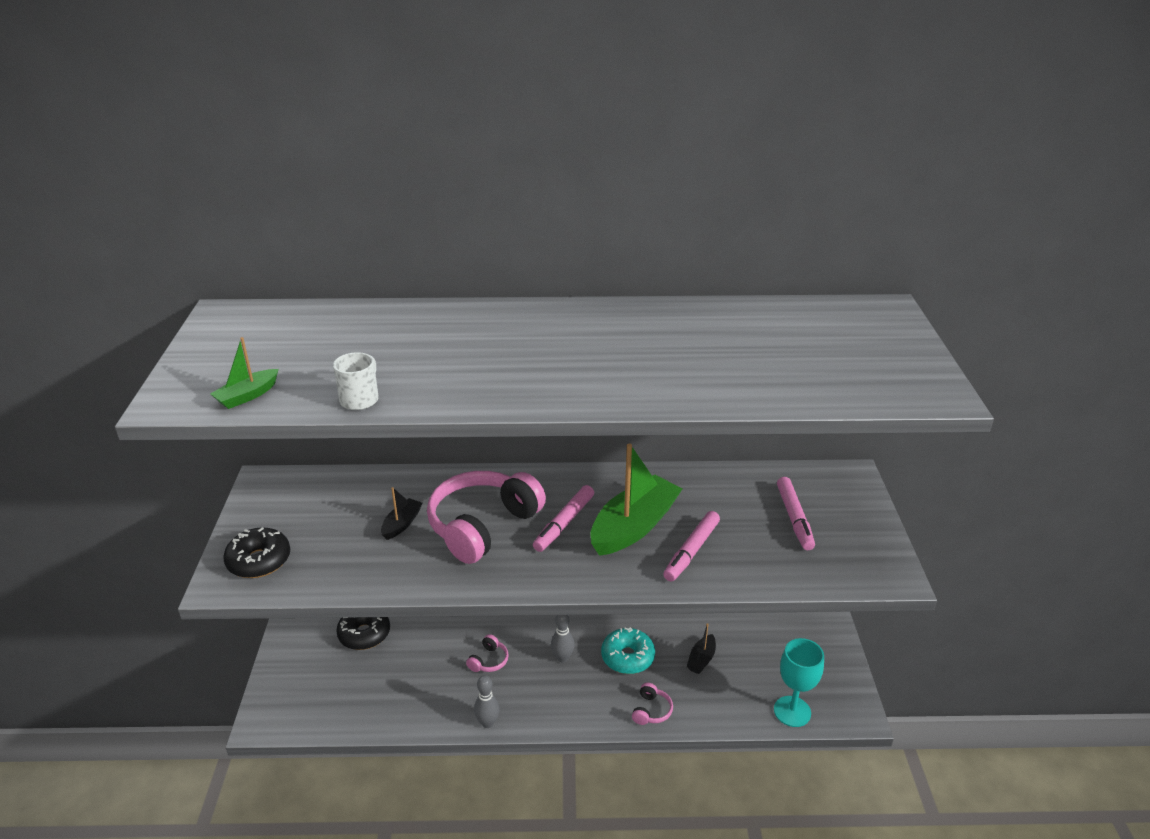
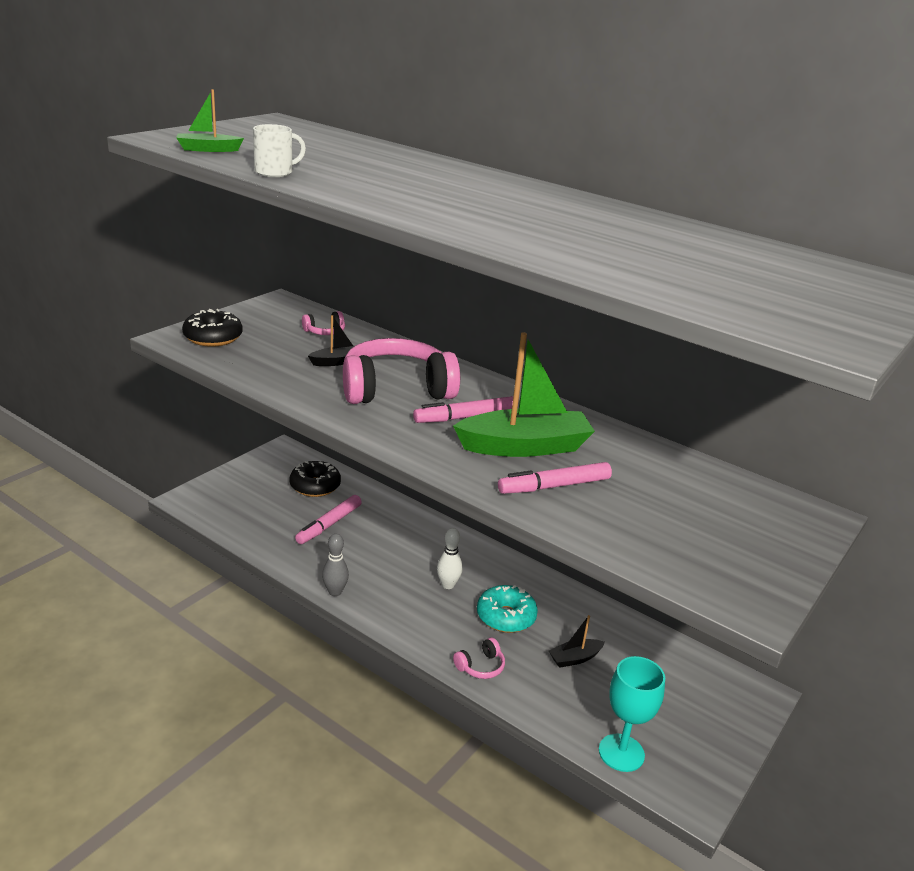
camera: 35 degrees right, 5 degrees down
(489, 660) = (385, 553): pink headphones -> pink headphones (325, 332)
(562, 658) = (448, 585): grey bowling pin -> white bowling pin
(794, 518) = (700, 514): pink marker -> pink marker (329, 525)

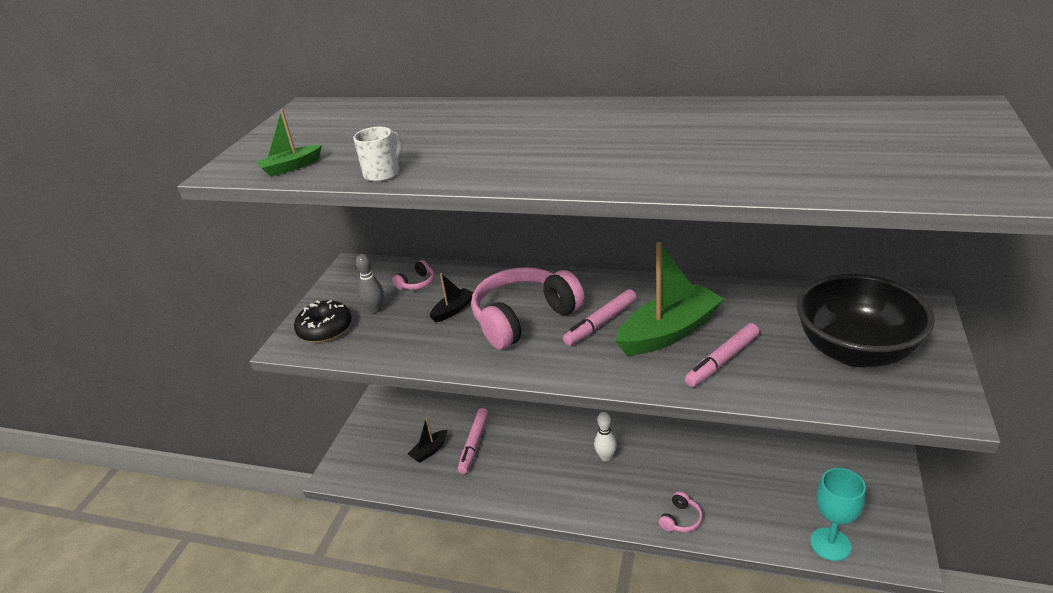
camera: 15 degrees left, 5 degrees up
(315, 486) = (437, 413): black donut -> none
(335, 592) = (522, 505): grey bowling pin -> grey bowling pin (375, 309)
(506, 617) = (668, 465): turquoise donut -> none
(575, 658) = (743, 478): black boat -> black boat (429, 451)
(702, 527) = (855, 351): none -> black bowl

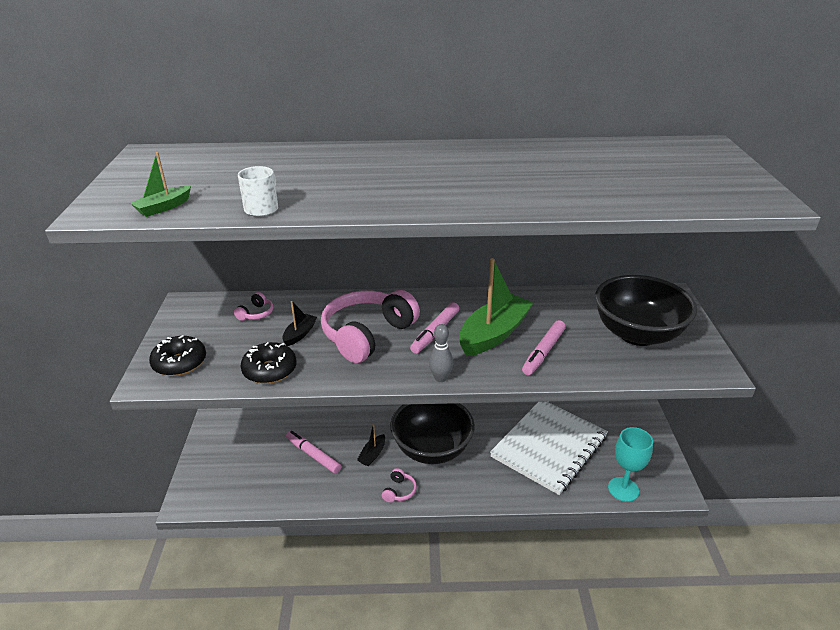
camera: 20 degrees left, 0 degrees up
(375, 309) = (224, 340): grey bowling pin -> grey bowling pin (440, 378)
(408, 347) = (270, 370): none -> black donut
(429, 451) = (273, 467): black boat -> black boat (372, 454)
(474, 444) = (313, 455): pink marker -> pink marker turned 135 degrees clockwise
(606, 457) = (432, 449): white bowling pin -> black bowl
(680, 519) = (507, 490): pink headphones -> pink headphones (399, 491)
(748, 476) = (549, 447): none -> white notebook

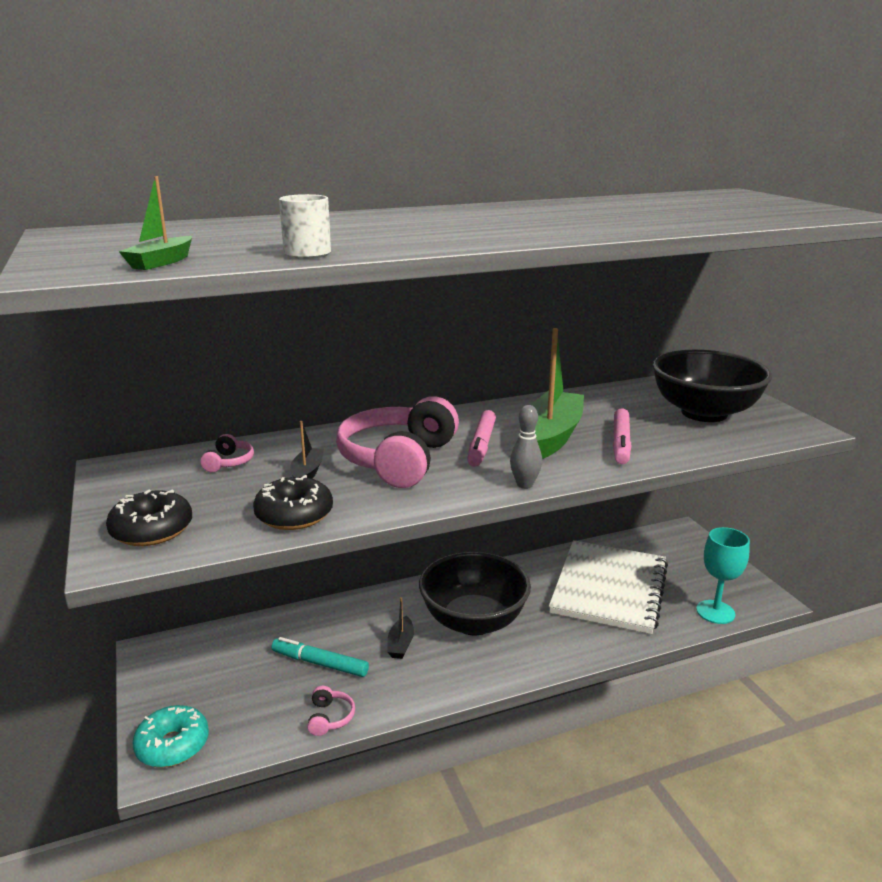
camera: 20 degrees left, 10 degrees down
(201, 489) = (173, 745): none -> turquoise donut
(313, 455) = (320, 663): pink marker -> turquoise marker
(399, 491) = (459, 677): pink headphones -> pink headphones (329, 717)

